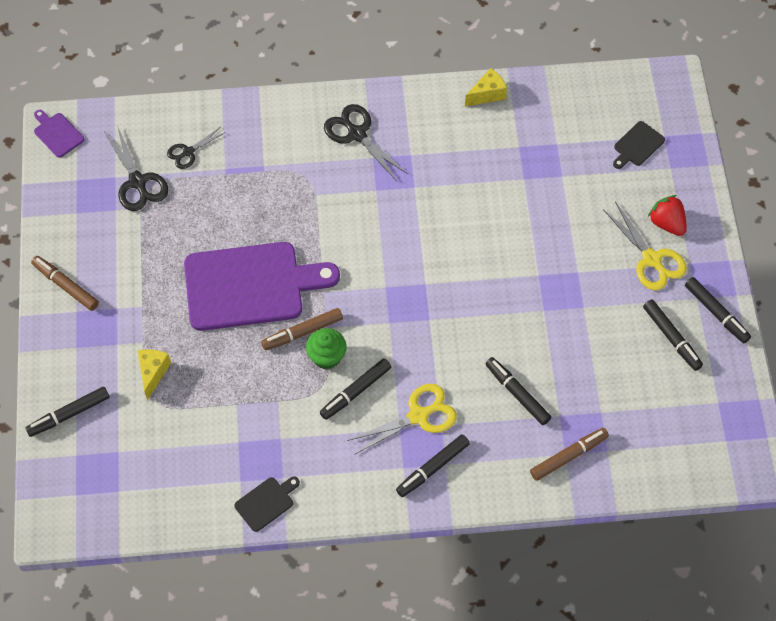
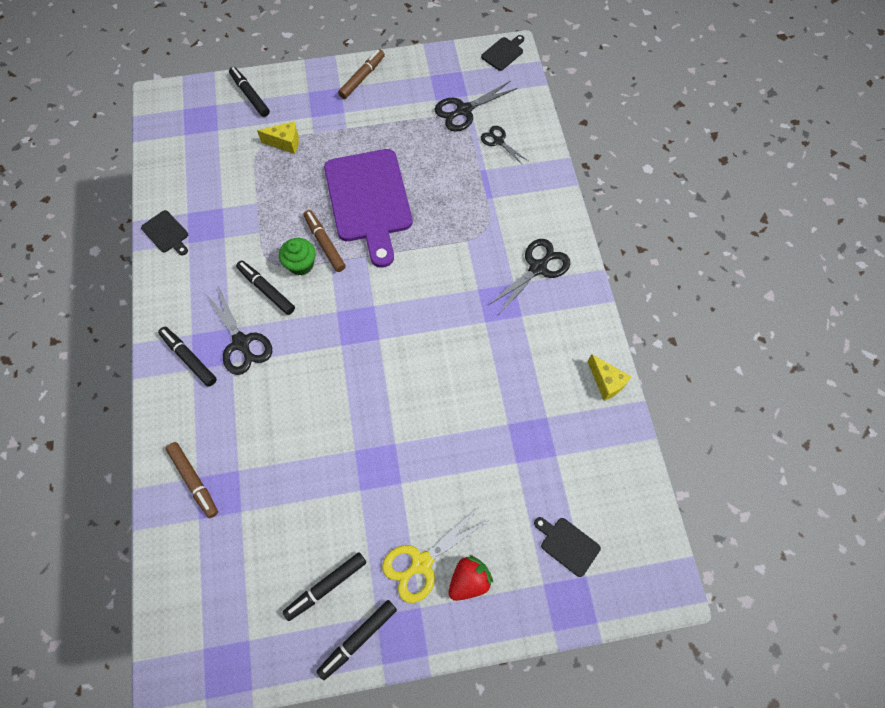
camera: 85 degrees right, 5 degrees up
(57, 133) = (503, 53): purple cutting board -> black cutting board
(418, 416) = (241, 343): yellow scissors -> black scissors
(517, 393) = (262, 429): black marker -> none

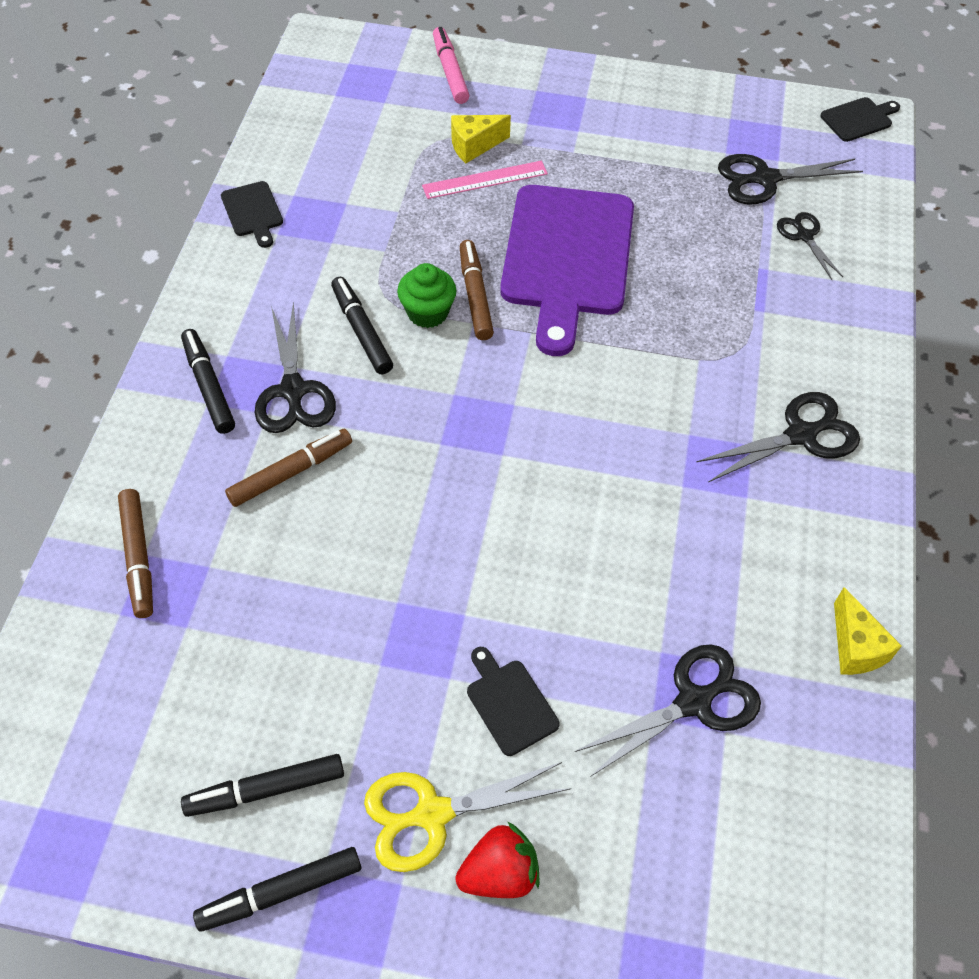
camera: 20 degrees right, 10 degrees down
(250, 95) = (450, 71): black marker -> pink marker
(285, 143) = (474, 146): yellow cheese -> yellow cheese turned 135 degrees clockwise
(301, 164) = (485, 180): none -> pink ruler
(362, 78) = (624, 94): brown marker -> brown marker (291, 473)
(534, 445) = (694, 701): none -> black scissors
(567, 544) = (691, 883): black cutting board -> black cutting board (509, 703)

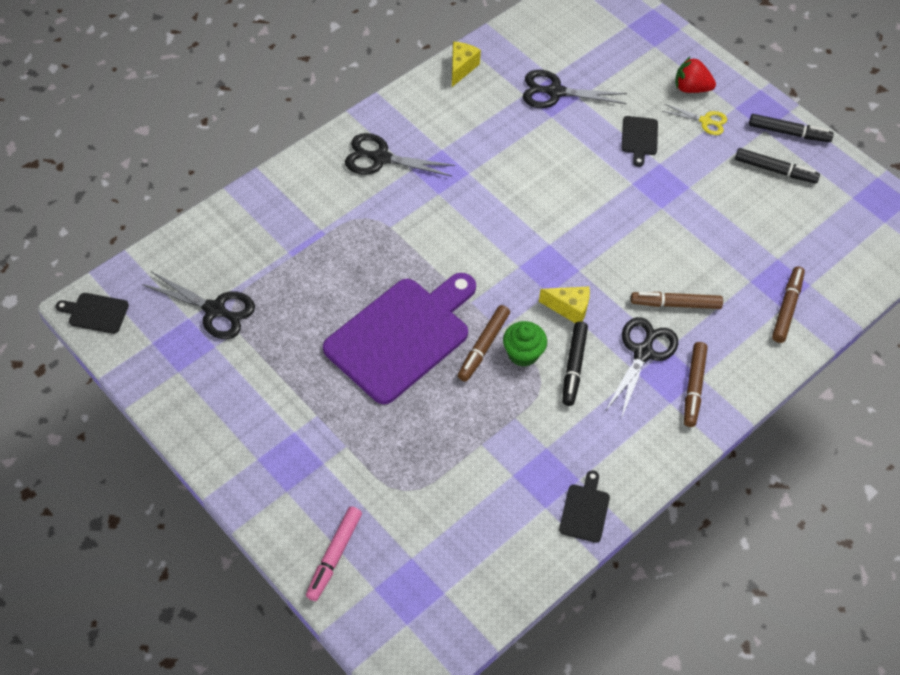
camera: 145 degrees left, 0 degrees up
(209, 386) = (693, 387): black marker -> brown marker
(432, 814) = (705, 121): yellow scissors -> yellow scissors, size x0.61
(474, 146) = (381, 467): yellow cheese -> yellow cheese (569, 309)
(485, 180) = (400, 431): pink ruler -> none
(804, 236) = (240, 257): black scissors -> none

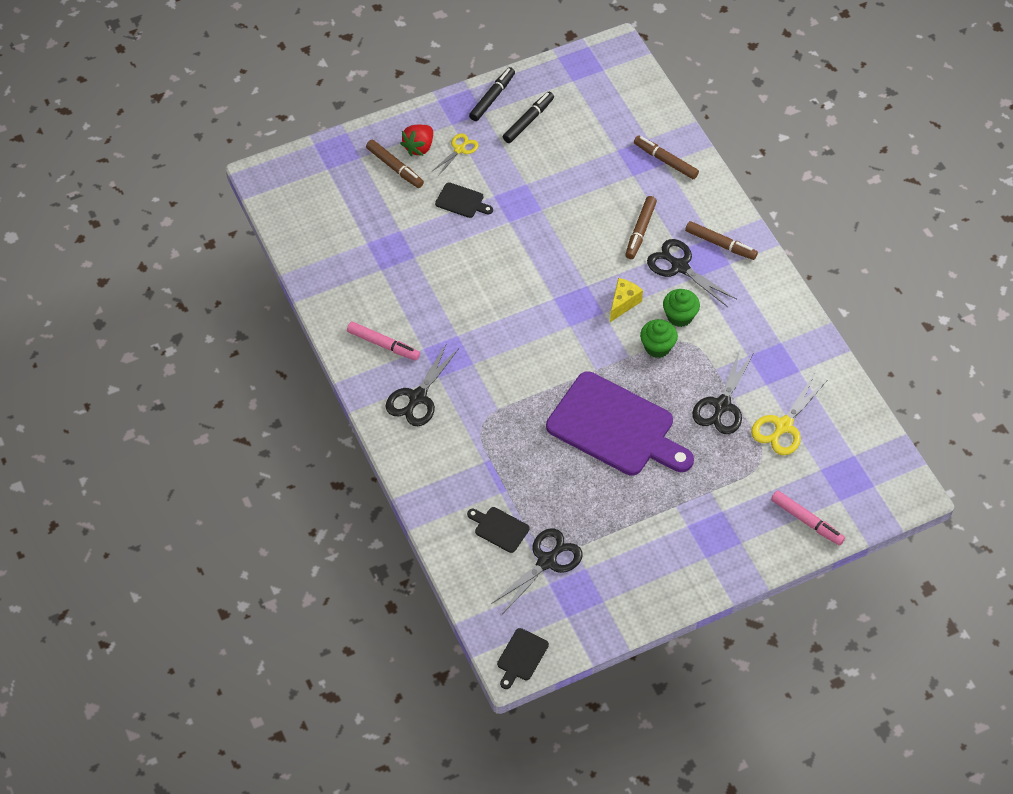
camera: 70 degrees left, 0 degrees up
(402, 336) = (615, 427): purple cutting board -> purple cutting board turned 150 degrees clockwise
(434, 117) = (383, 345): none -> pink marker
(459, 505) = (783, 426): none -> yellow scissors
(461, 68) = (331, 308): yellow cheese -> none
(483, 346) = (643, 372): brown marker -> brown marker (395, 167)
(555, 92) = (387, 246): black scissors -> black scissors (722, 405)
(573, 367) = (679, 316): black marker -> green cupcake
(585, 510) = (808, 346): black cutting board -> black cutting board (499, 528)

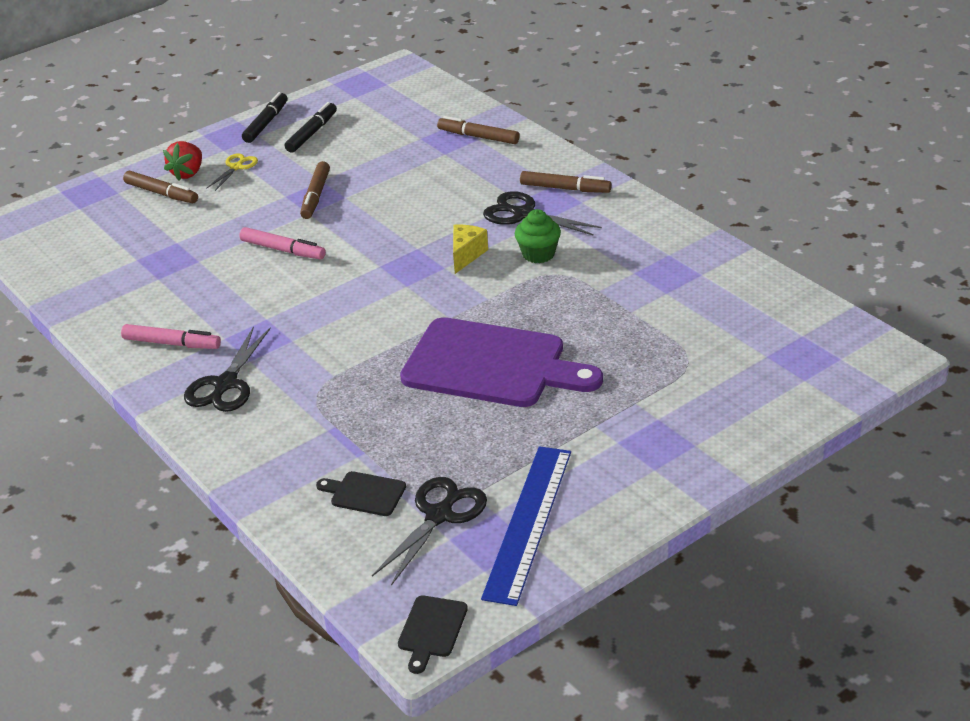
camera: 10 degrees left, 20 degrees down
(462, 201) = (247, 206): black cutting board -> none
(606, 583) = (528, 522): none -> blue ruler
(640, 231) = (467, 194): brown marker -> brown marker (315, 196)
(657, 347) = (520, 284): green cupcake -> none
(722, 405) = (619, 321): black scissors -> none
(783, 426) = (703, 325): yellow scissors -> none
(806, 521) = (771, 408): pink marker -> pink marker (283, 250)

